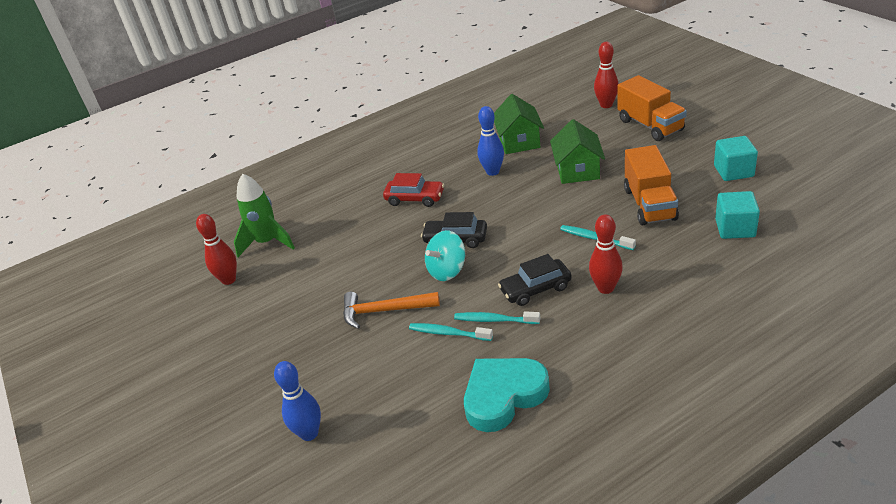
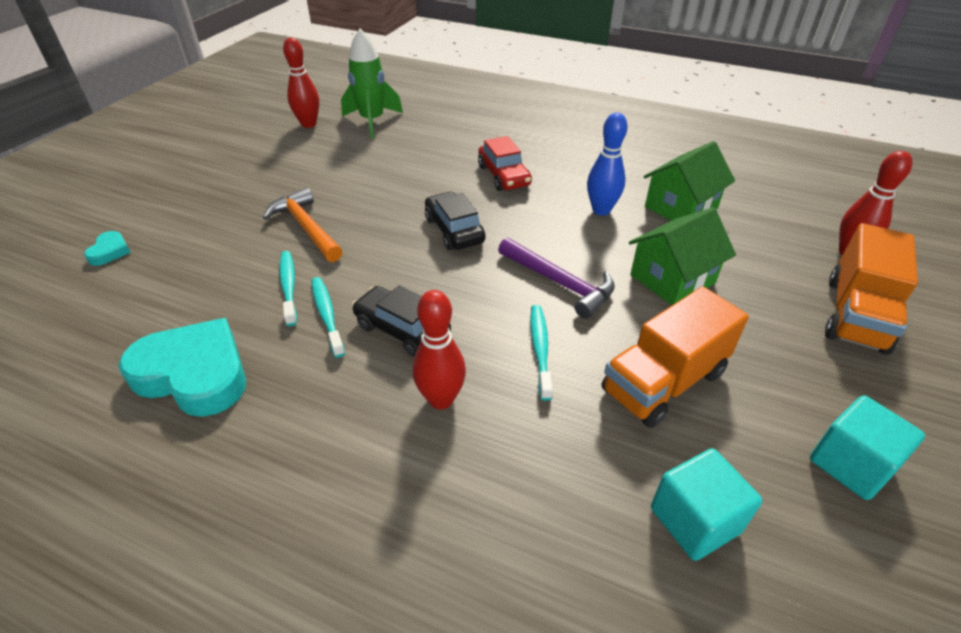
camera: 50 degrees right, 5 degrees up
(309, 433) = (110, 251): blue bowling pin -> turquoise heart
(447, 270) = (396, 245): turquoise spinning top -> none
(546, 212) = (559, 283): none -> purple hammer

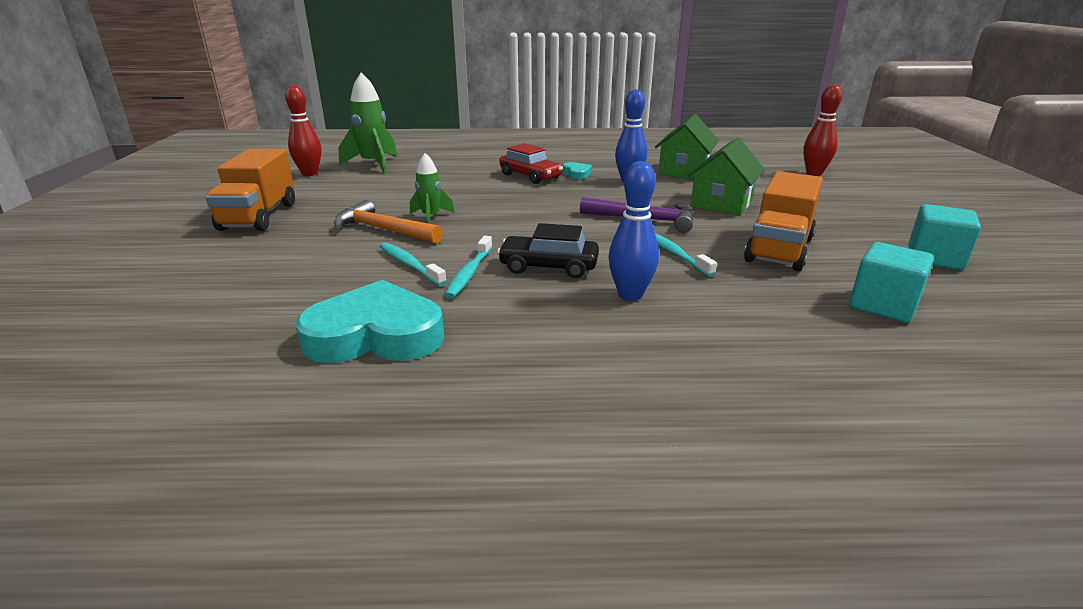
camera: 25 degrees left, 15 degrees down
(110, 251) = (172, 281): turquoise heart -> turquoise heart (576, 174)
(327, 315) = (469, 273): turquoise toothbrush -> turquoise toothbrush turned 120 degrees counterclockwise
(359, 220) = (431, 217): none -> green rocket
(441, 399) = (630, 295): red bowling pin -> blue bowling pin
(454, 230) = (525, 209): black car -> none
(855, 314) = (852, 197): orange truck -> orange truck (259, 216)

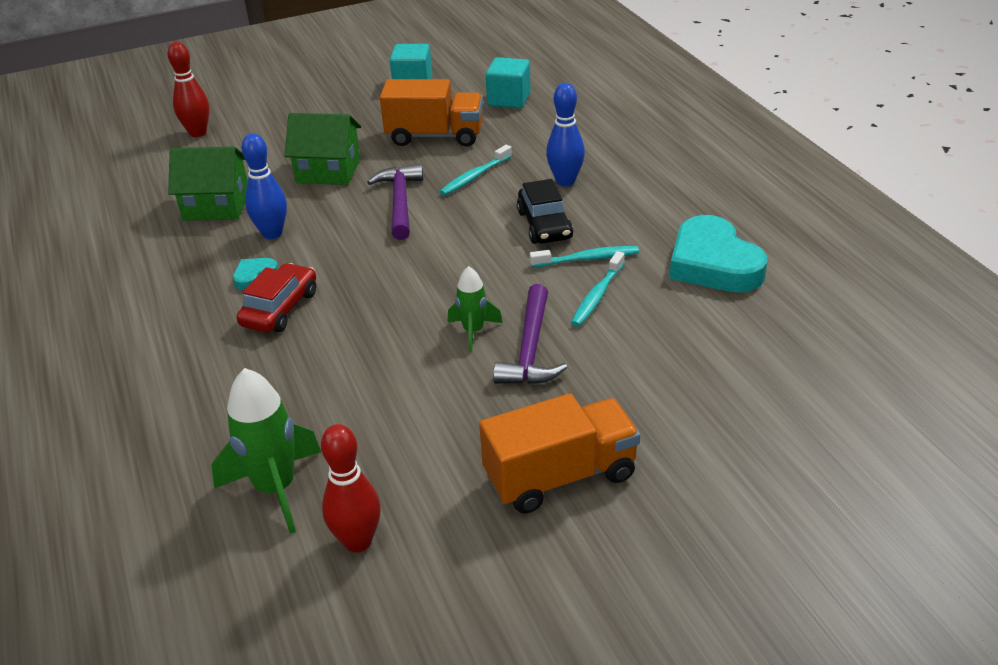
camera: 110 degrees left, 10 degrees up
(383, 230) = (530, 349): orange hammer -> purple hammer

